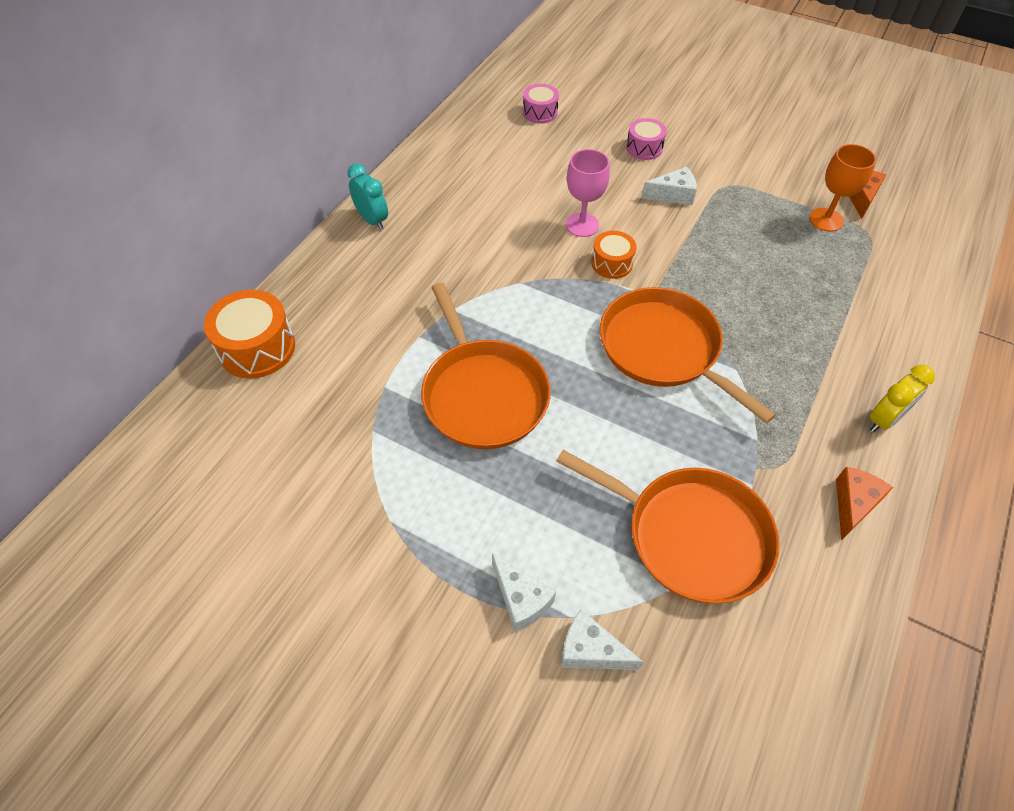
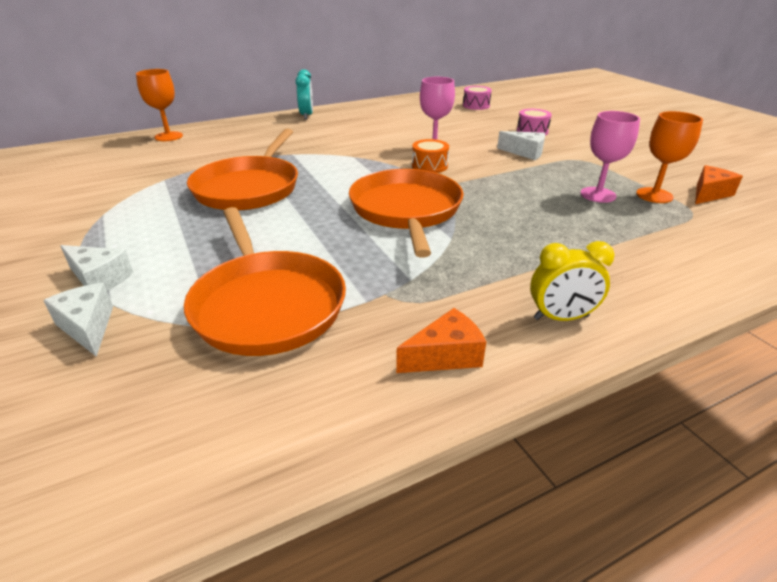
camera: 35 degrees right, 20 degrees down
(257, 348) = (168, 136): orange drum -> orange goblet
(521, 599) = (99, 279): white cheese -> white cheese turned 60 degrees counterclockwise
(787, 241) = (598, 195): none -> pink goblet

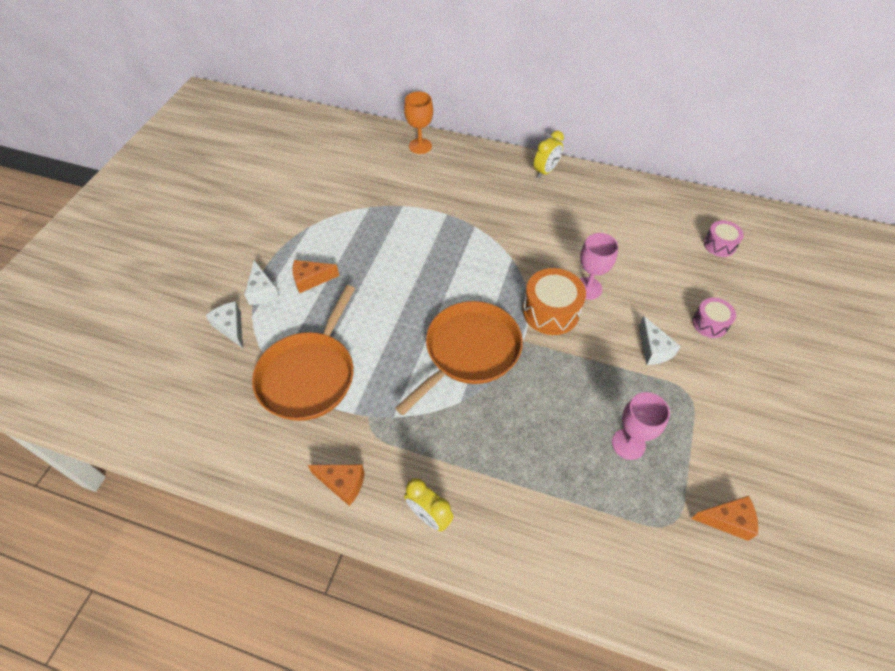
camera: 45 degrees right, 20 degrees up
(88, 327) = (231, 327): white cheese -> white cheese turned 45 degrees counterclockwise
(161, 244) = (311, 280): none -> orange cheese
(249, 188) = (406, 252): orange pan -> none
(306, 115) = (545, 171): turquoise clock -> yellow clock
(429, 166) = (551, 311): orange drum -> orange drum, size x1.66
(654, 195) = (674, 482): orange goblet -> none

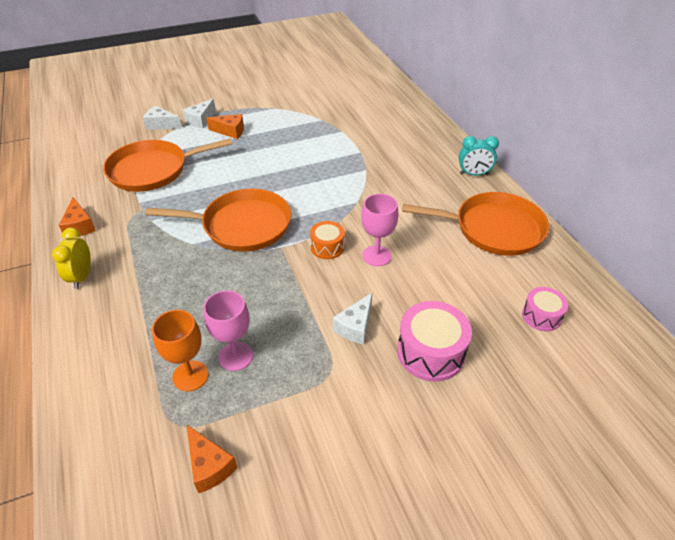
camera: 50 degrees right, 10 degrees down
(231, 327) = (161, 125): white cheese -> white cheese turned 90 degrees counterclockwise
(311, 280) = (230, 131): orange cheese -> orange cheese turned 150 degrees clockwise
(420, 146) = (409, 109): orange goblet -> orange goblet (190, 376)
(545, 171) = (474, 174): yellow clock -> turquoise clock
(551, 311) = (327, 247): orange drum -> orange drum, size x0.60
(617, 205) = (494, 229): none -> orange pan
(710, 323) = (430, 352): pink drum -> pink drum, size x1.66

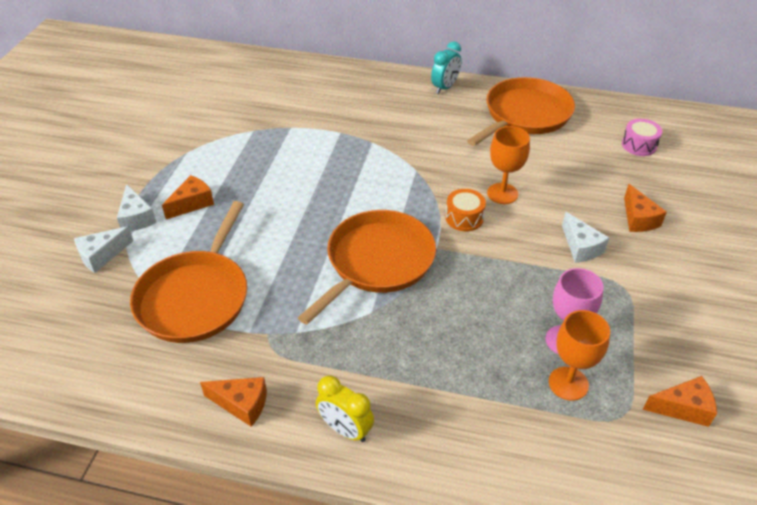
camera: 55 degrees left, 0 degrees up
(376, 256) = (502, 193): pink goblet -> orange goblet
(430, 352) = (638, 219): pink drum -> orange cheese

